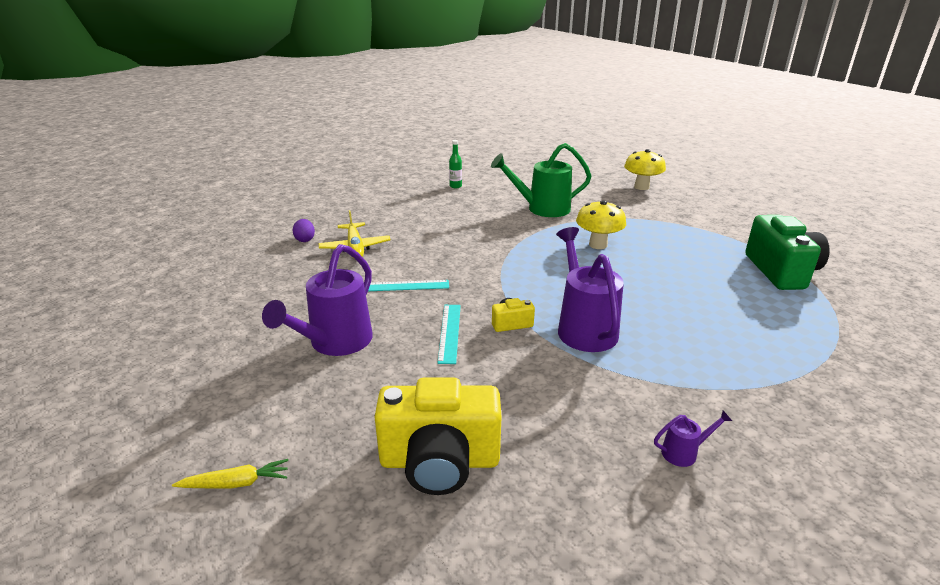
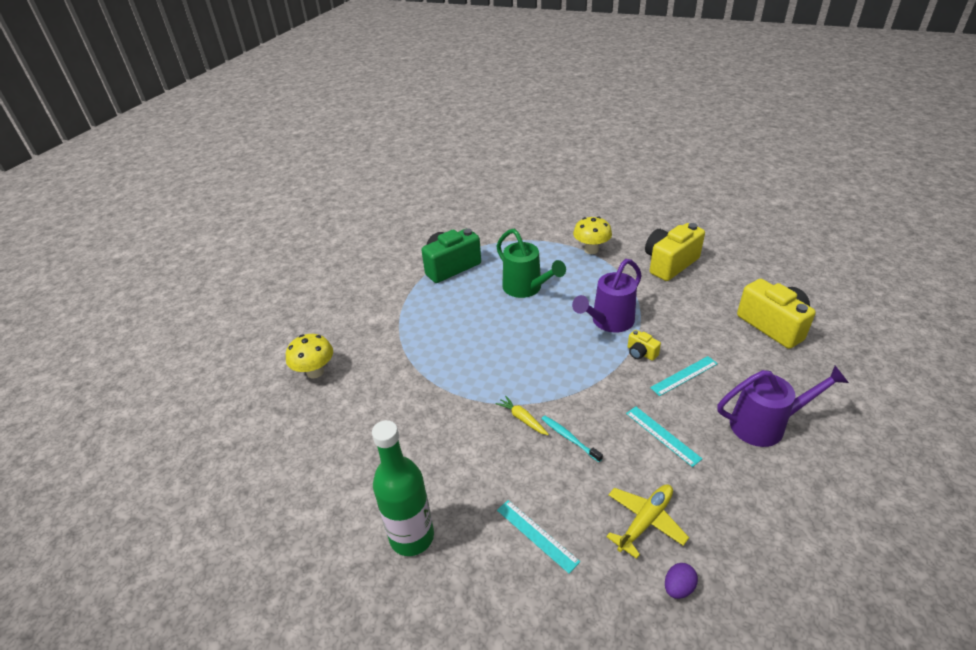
camera: 120 degrees left, 10 degrees up
(236, 483) = (884, 382): yellow carrot -> yellow carrot (522, 419)
(403, 214) = (536, 535): none -> turquoise ruler
(455, 186) = (412, 537): green bottle -> green bottle, size x2.41
(458, 249) = (569, 438): none -> turquoise toothbrush
(542, 209) = (428, 421): green watering can -> green watering can (526, 288)
(598, 245) = (481, 356): yellow mushroom -> yellow mushroom (591, 250)
(684, 452) = (669, 263): purple watering can -> yellow camera

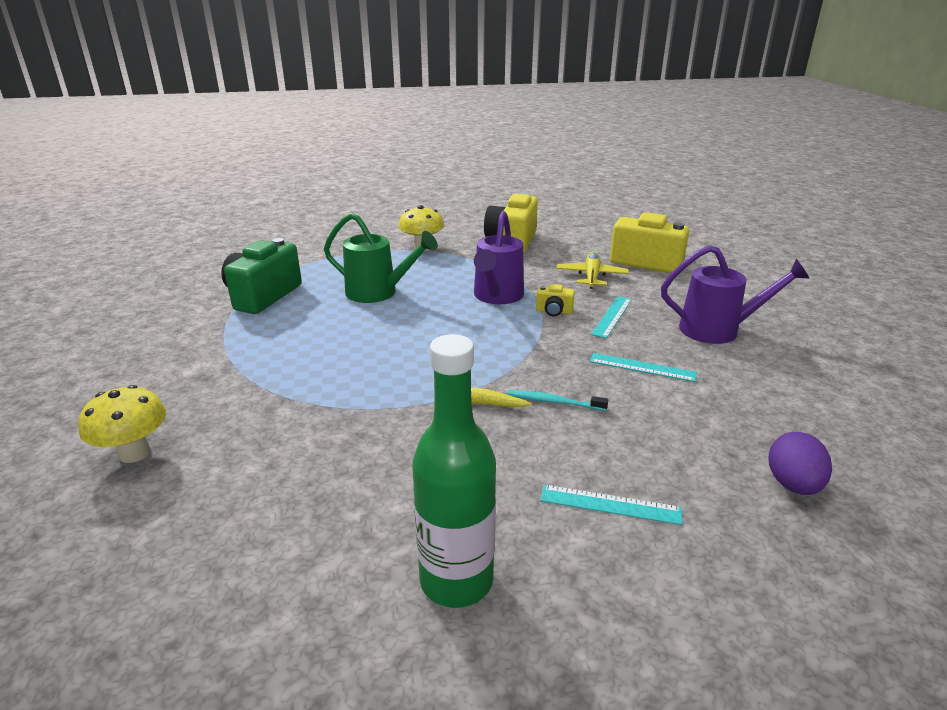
camera: 35 degrees left, 10 degrees down
(645, 521) = (703, 443): yellow plane -> yellow plane (591, 276)
(678, 587) = (792, 485): purple egg -> purple egg, size x1.51
(765, 425) = (718, 330): purple watering can -> purple watering can turned 45 degrees clockwise

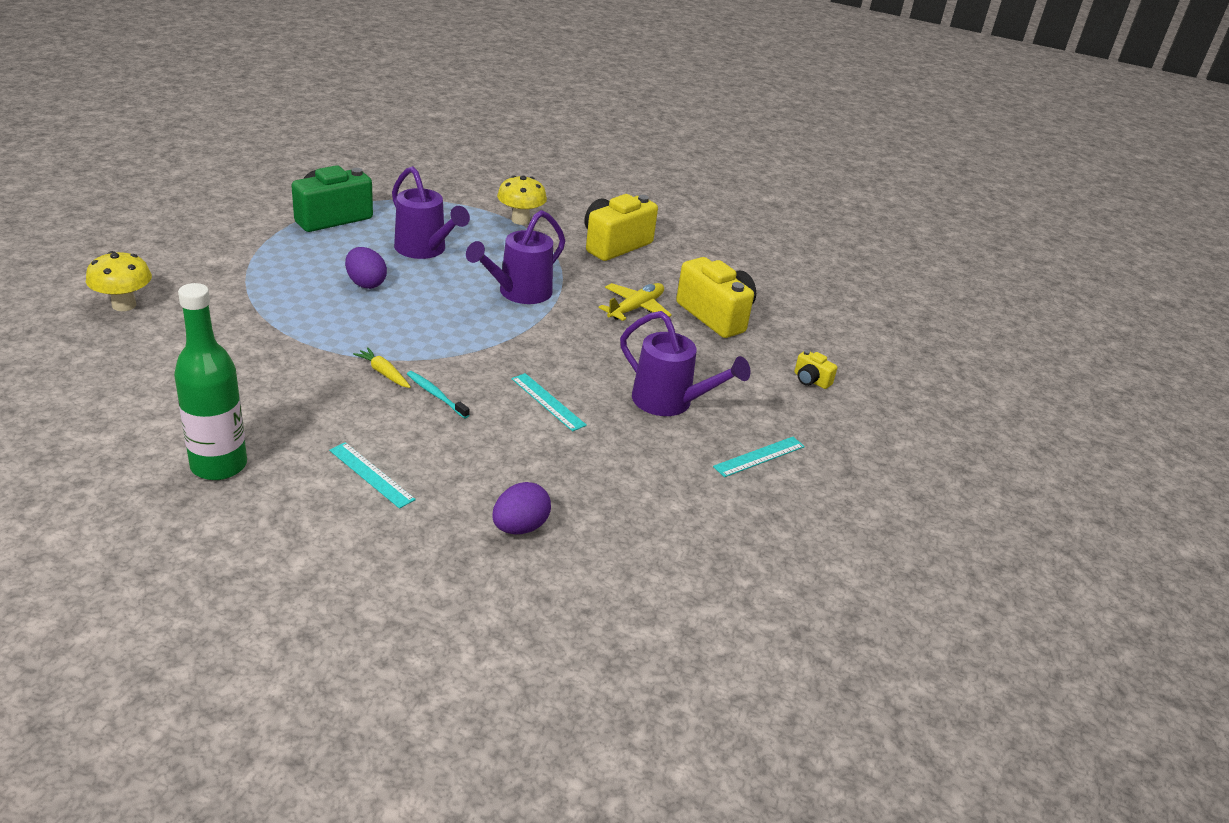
camera: 25 degrees right, 5 degrees up
(364, 336) = (366, 283): none -> purple egg
(378, 293) = (425, 250): green watering can -> purple watering can
(554, 311) = (548, 326): yellow camera -> yellow camera (811, 380)
(612, 316) = (593, 351): turquoise ruler -> turquoise ruler (759, 456)

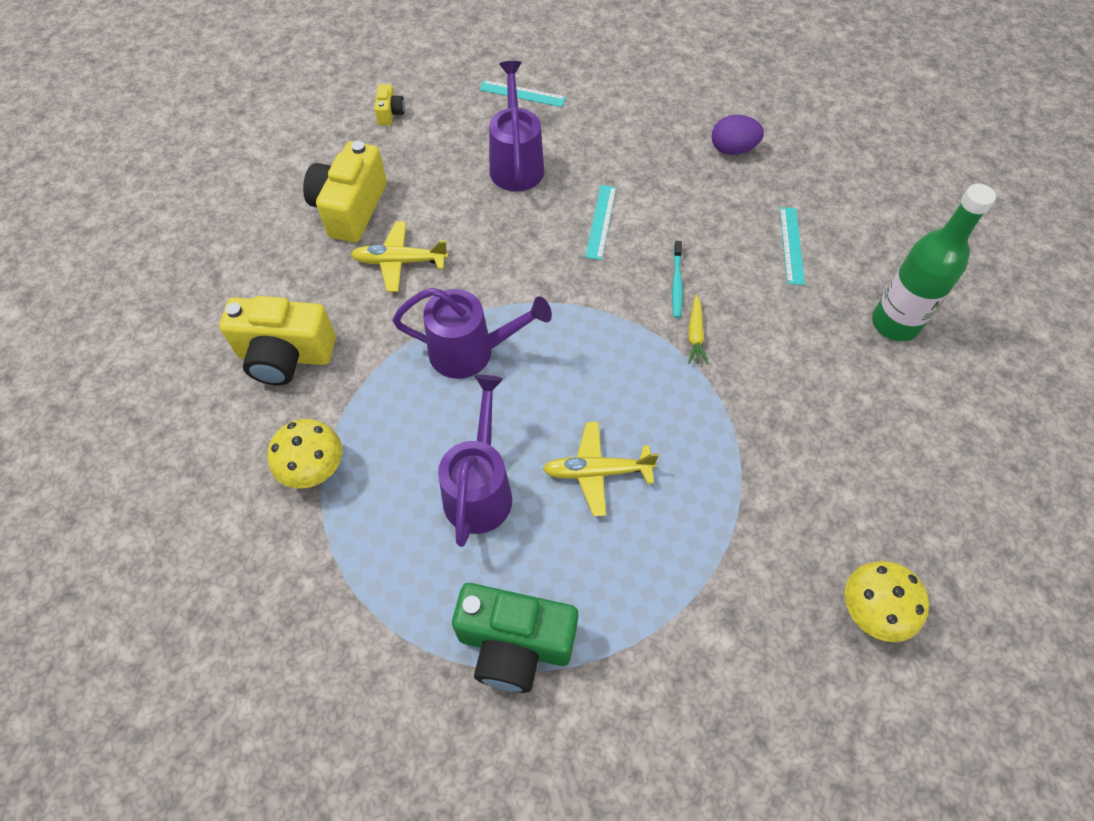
camera: 125 degrees left, 25 degrees up
(366, 283) = (597, 472): purple egg -> yellow plane

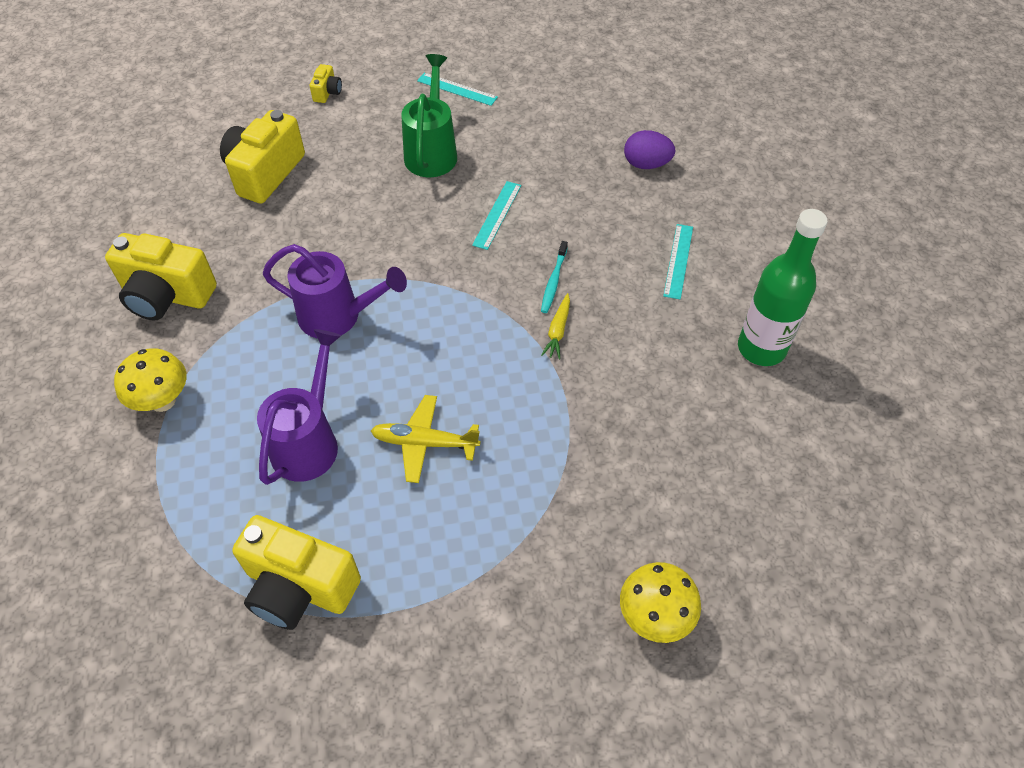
camera: 10 degrees right, 5 degrees down
(400, 262) = (296, 226): yellow plane -> none
(514, 644) = (299, 587): green camera -> yellow camera
(516, 163) = (432, 151): purple watering can -> green watering can

